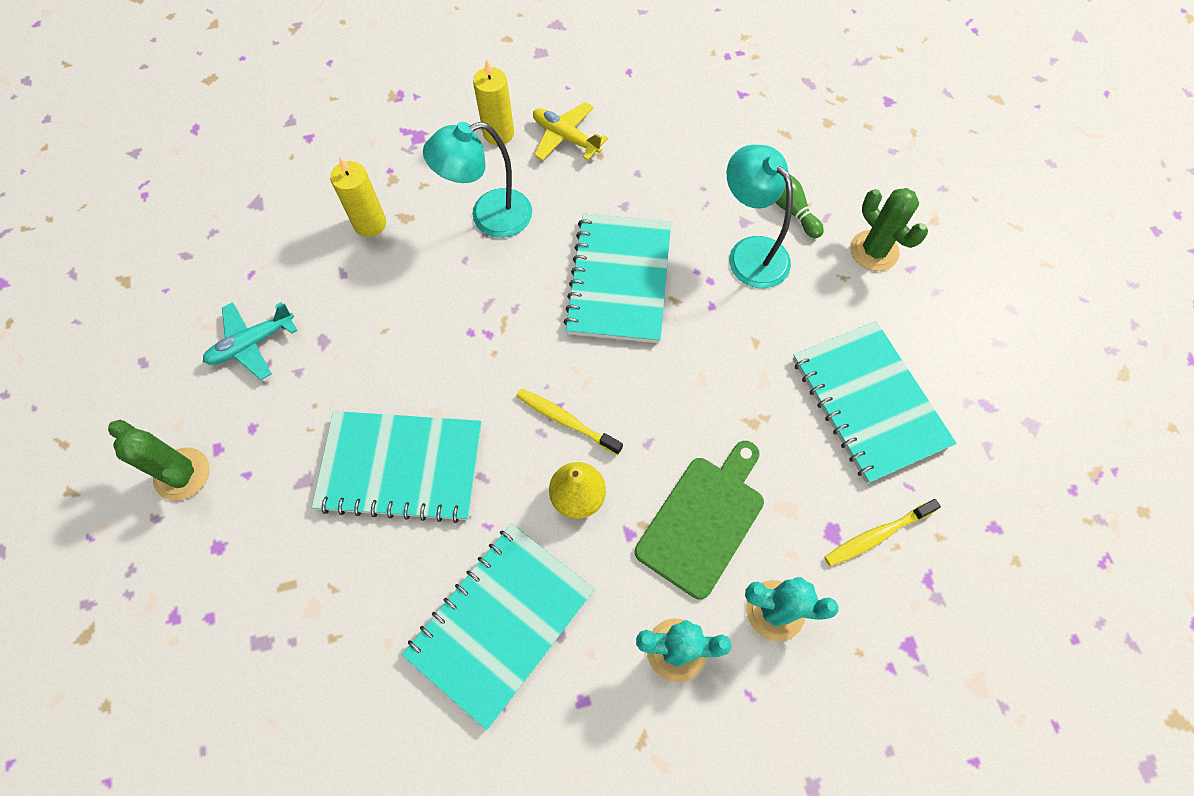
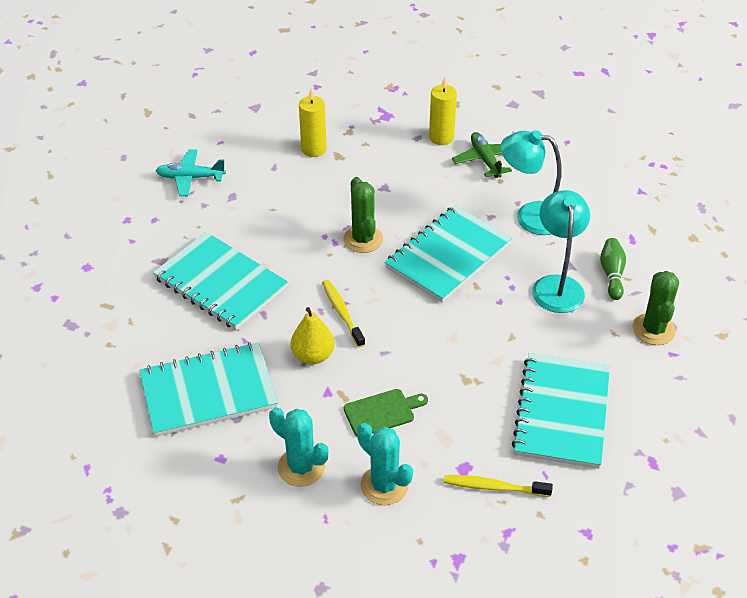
camera: 35 degrees right, 20 degrees down
(182, 474) = (98, 222): green cactus -> green cactus (363, 239)
(489, 217) = (392, 180): turquoise lamp -> turquoise lamp (530, 216)
(566, 137) = (485, 160): yellow plane -> green plane
(703, 520) = (382, 412): green cutting board -> green cutting board, size x0.63

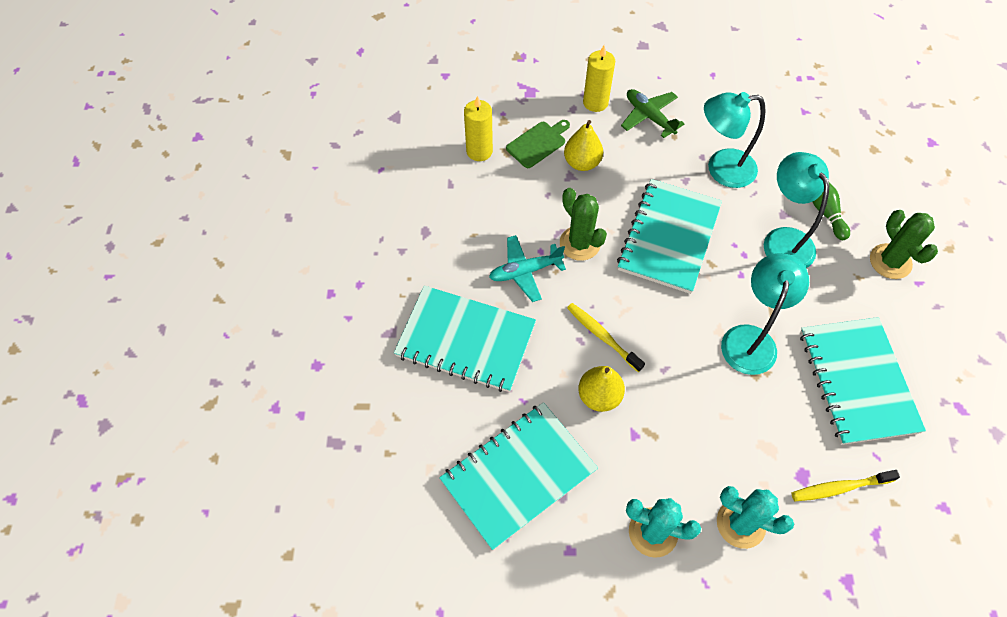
camera: 20 degrees left, 15 degrees up
(190, 178) = (371, 222): turquoise plane -> turquoise plane (525, 271)
(382, 412) = (697, 439): green cutting board -> green cutting board (538, 143)
(401, 180) = (582, 163): none -> yellow pear
(478, 352) = (750, 338): none -> turquoise lamp

